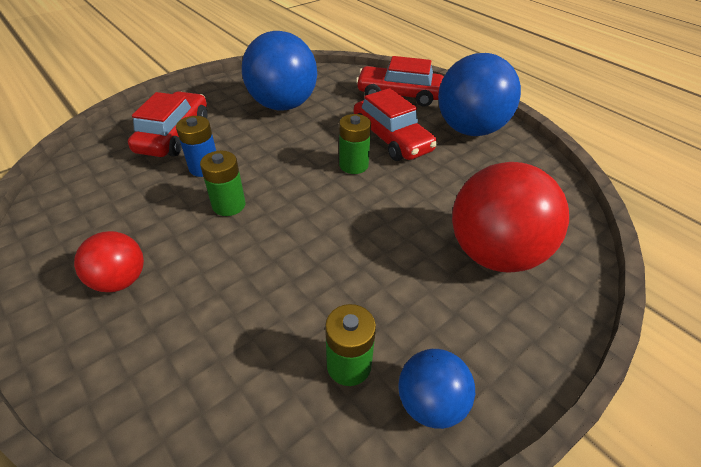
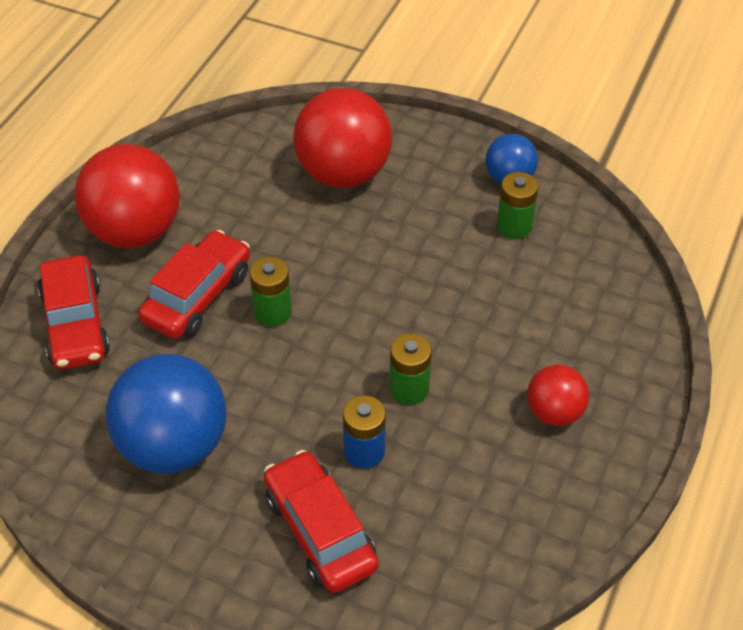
camera: 115 degrees left, 5 degrees up
(174, 135) = (320, 531): red car -> red car turned 75 degrees clockwise
(469, 129) = (135, 231): blue ball -> red ball

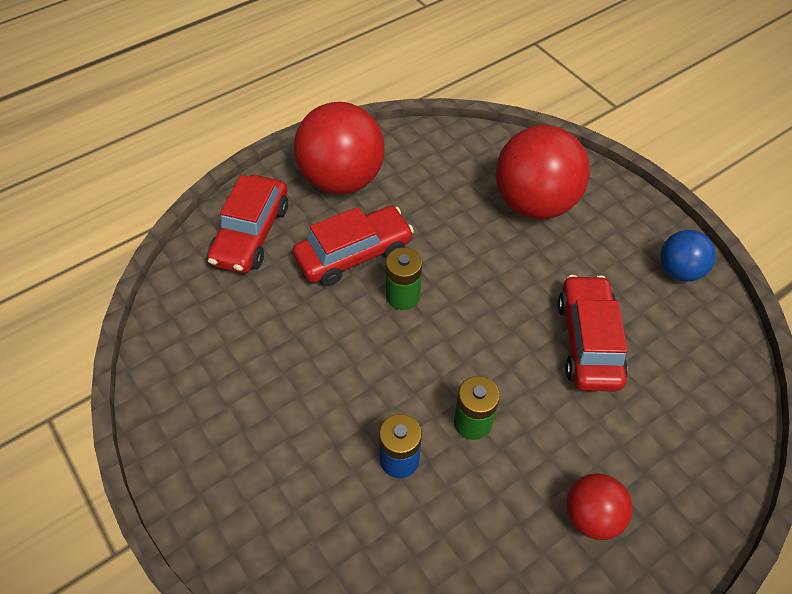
camera: 30 degrees right, 5 degrees up
(174, 446) = (255, 371): blue ball -> none
(320, 531) = (317, 513): red car -> red car (588, 341)
(514, 226) = (657, 317): green battery -> none

